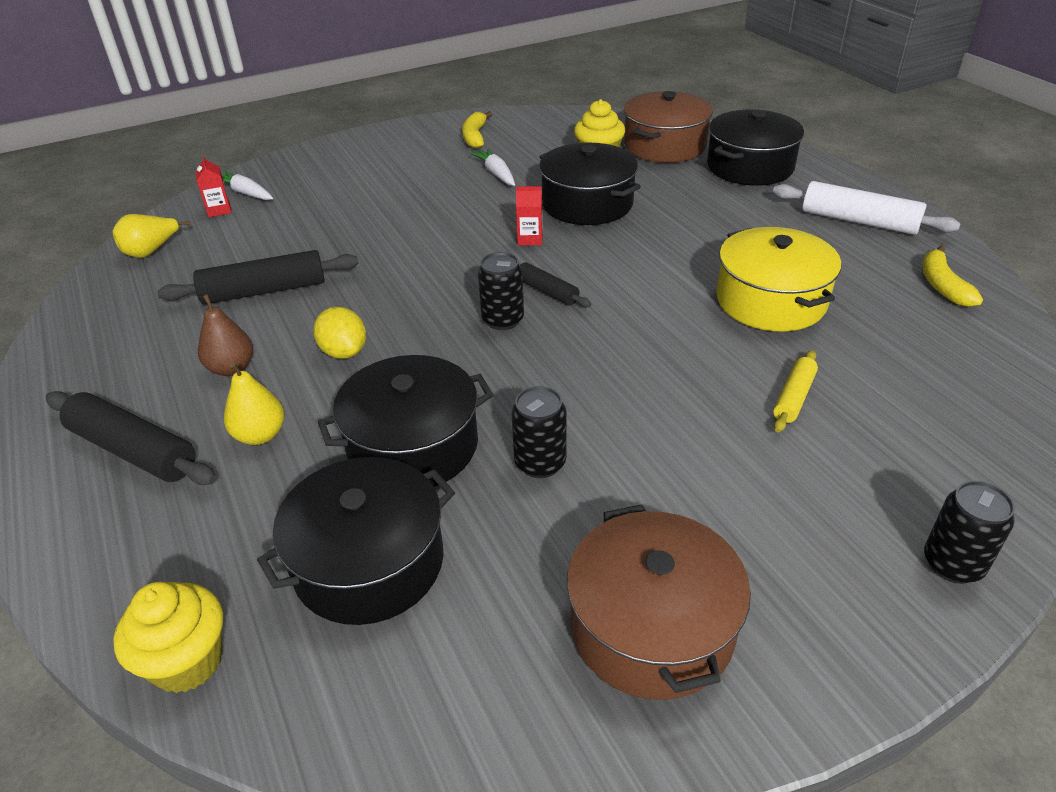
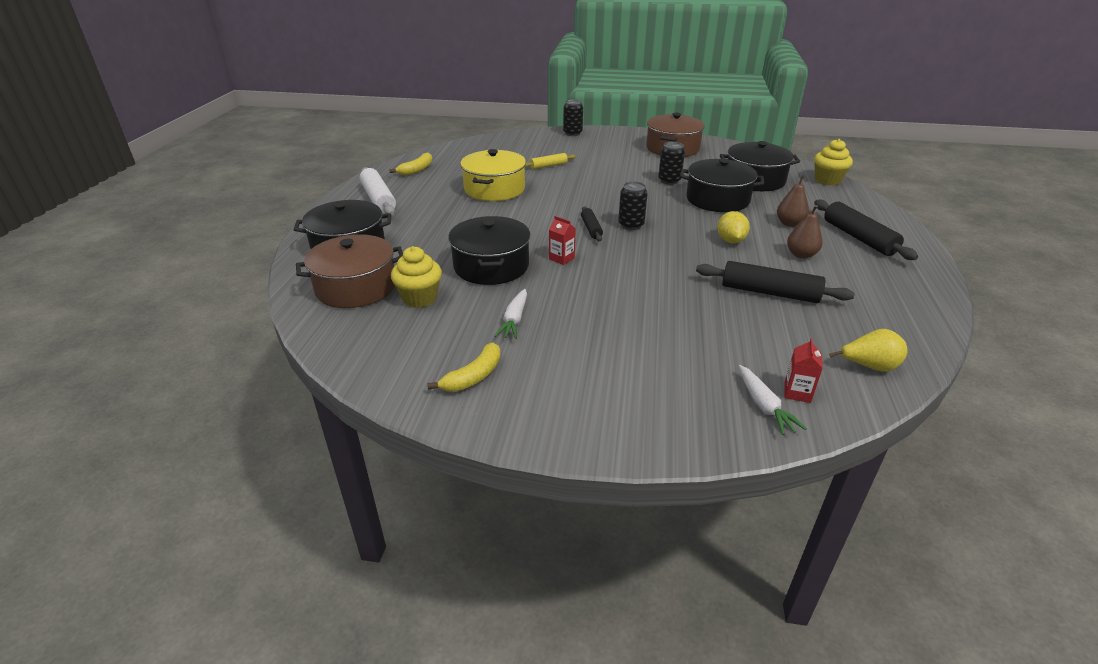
camera: 145 degrees left, 5 degrees down
(260, 435) = (789, 223): yellow pear -> brown pear

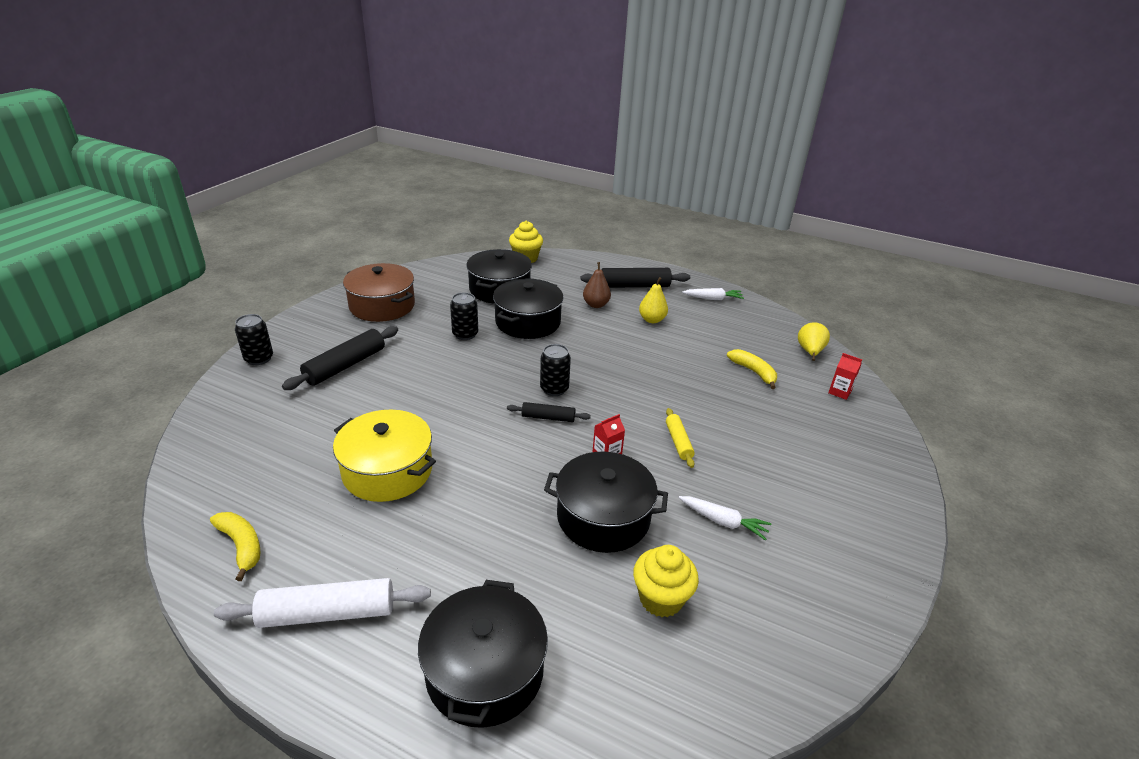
camera: 75 degrees left, 0 degrees up
(356, 287) = (614, 669): brown pot -> none
(473, 376) = (821, 574): yellow banana -> yellow banana (753, 372)
(548, 166) = (350, 405): yellow rolling pin -> yellow rolling pin (678, 442)
(730, 241) = (613, 343): yellow lemon -> none
(764, 406) = (856, 412): white carrot -> white carrot (713, 299)
(769, 292) = (706, 355): black rolling pin -> black rolling pin (345, 366)
(801, 255) = (652, 320): brown pear -> yellow pear

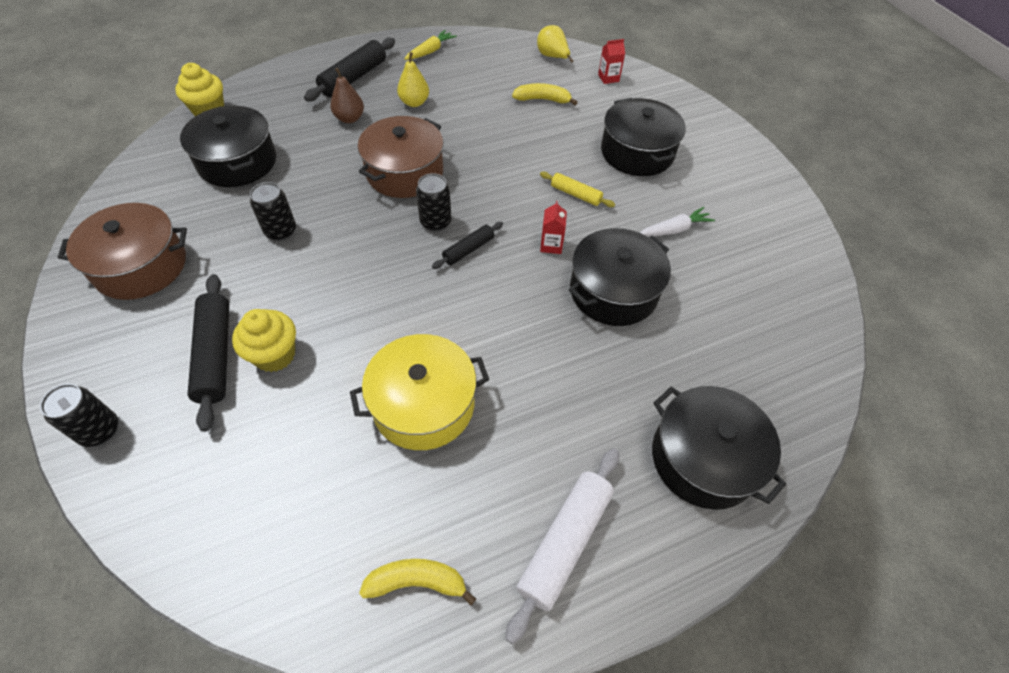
camera: 50 degrees left, 20 degrees up
(528, 322) = (318, 177): black pot -> black pot (637, 152)
(581, 351) = (405, 172): none -> brown pot
(661, 599) = (714, 312): yellow cupcake -> yellow cupcake (275, 355)
(713, 299) = (430, 51): white carrot -> yellow carrot

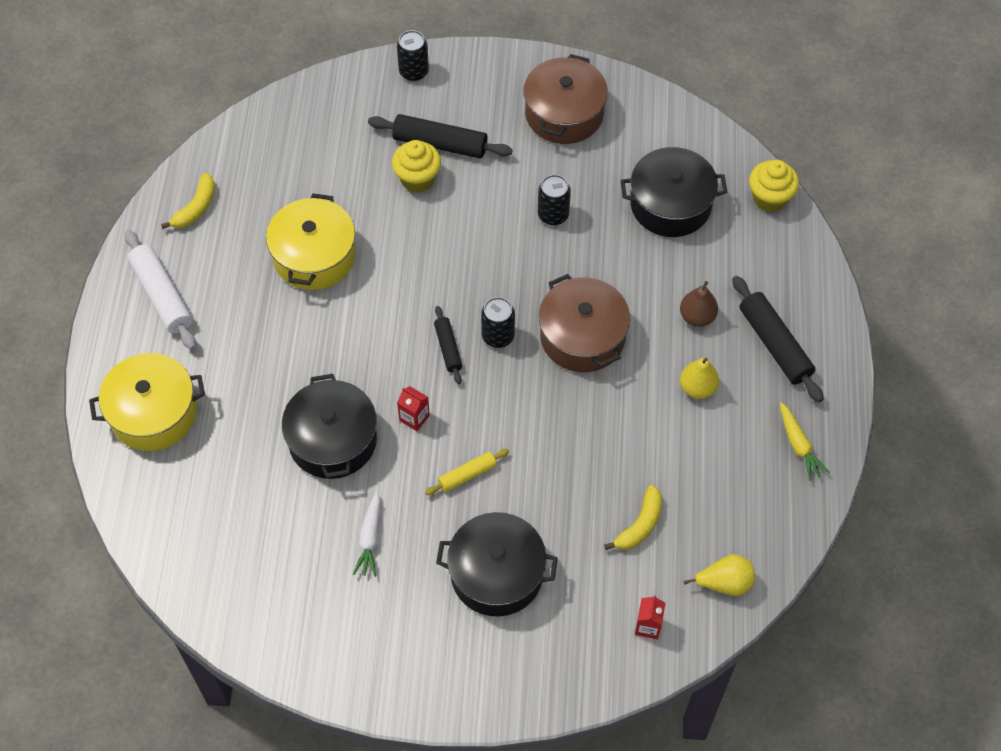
camera: 120 degrees right, 5 degrees up
(703, 458) = (153, 413): black pot -> yellow pot

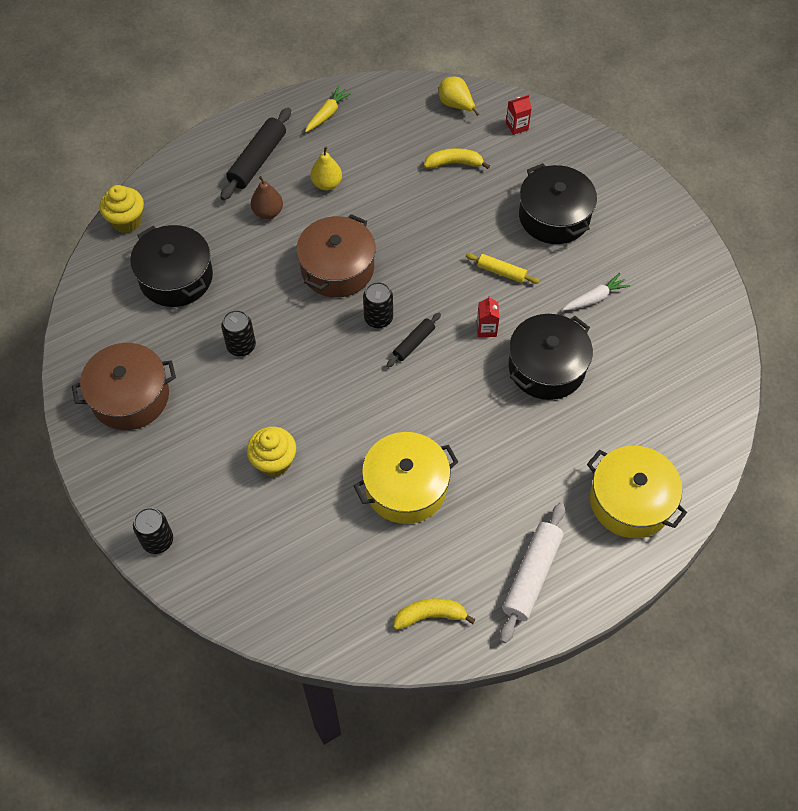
camera: 125 degrees left, 0 degrees up
(440, 144) = (225, 468): black rolling pin -> none

